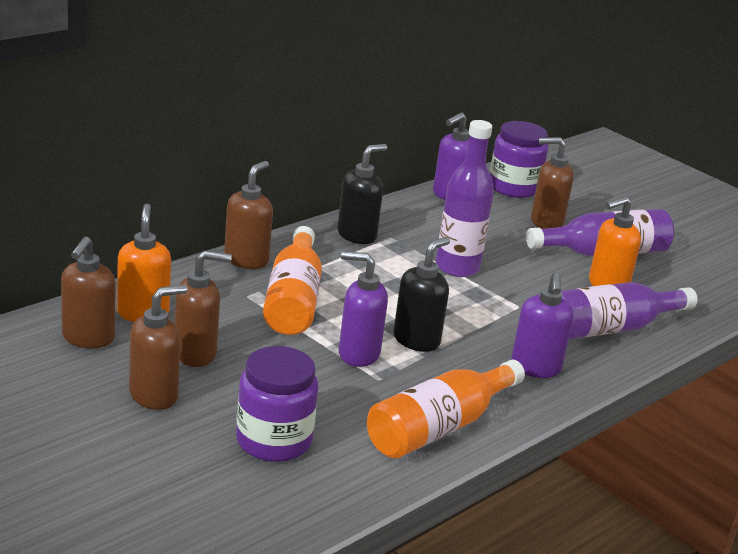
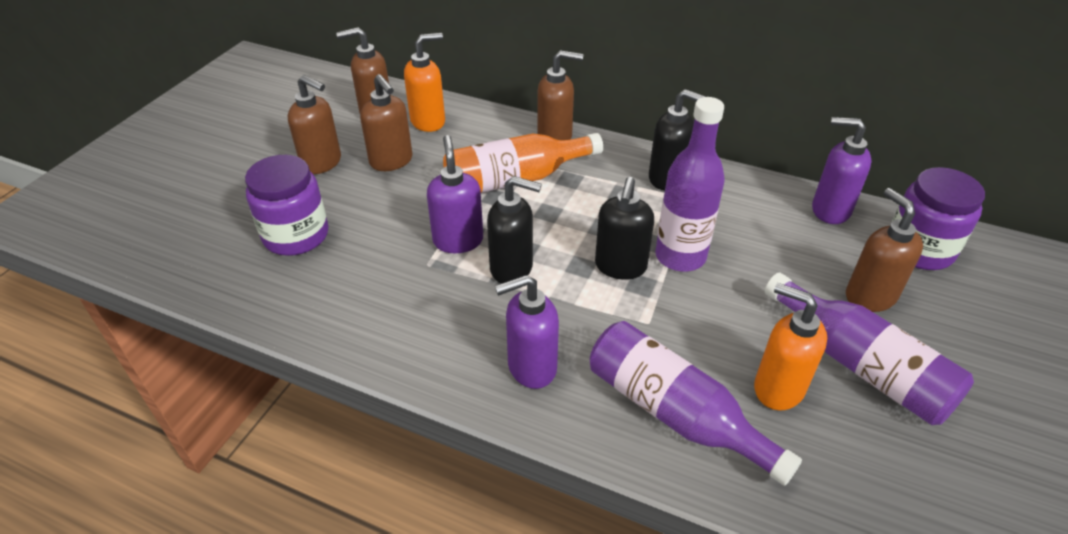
camera: 70 degrees right, 15 degrees up
(439, 427) = (373, 324): orange bottle -> none
(450, 294) = (620, 267): none -> black soap dispenser

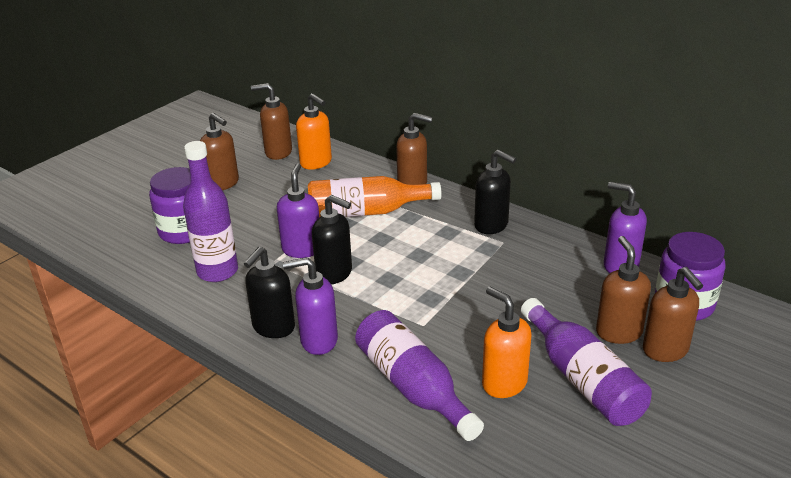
camera: 15 degrees right, 10 degrees down
(391, 161) = (275, 188): brown soap dispenser -> brown soap dispenser (665, 350)
(428, 121) = (316, 163): orange soap dispenser -> orange soap dispenser turned 60 degrees clockwise
(620, 267) = (420, 283): black soap dispenser -> black soap dispenser (273, 327)
(680, 256) = (472, 283): purple bottle -> purple bottle (217, 271)

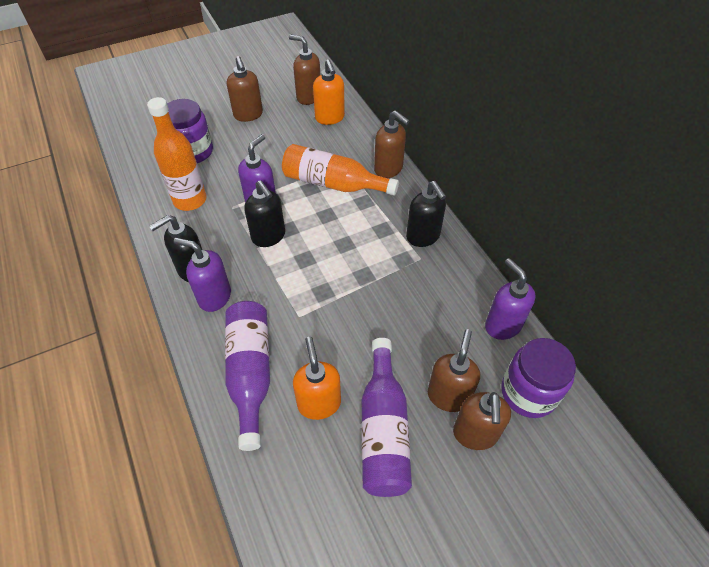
camera: 25 degrees right, 20 degrees up
(217, 271) = (190, 200): purple bottle -> orange bottle

